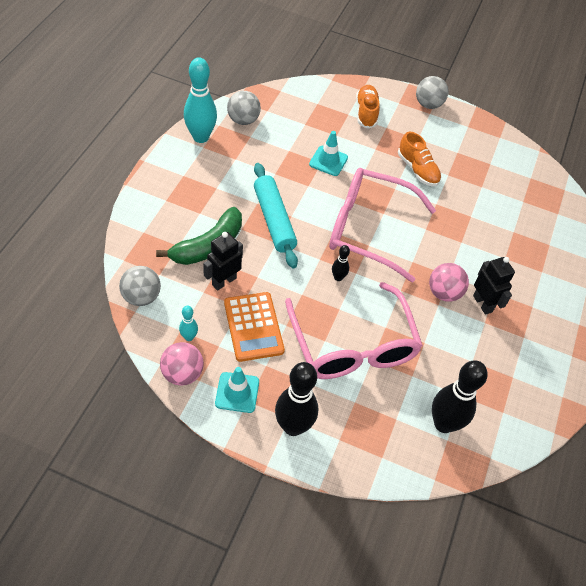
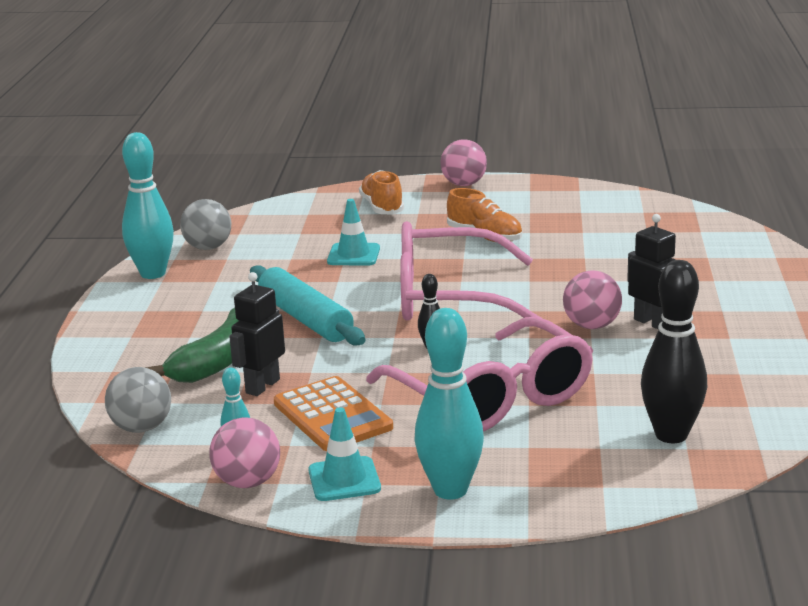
camera: 10 degrees left, 30 degrees down
(293, 426) = (450, 490): black bowling pin -> turquoise bowling pin
(428, 104) = (464, 184): grey ball -> pink ball

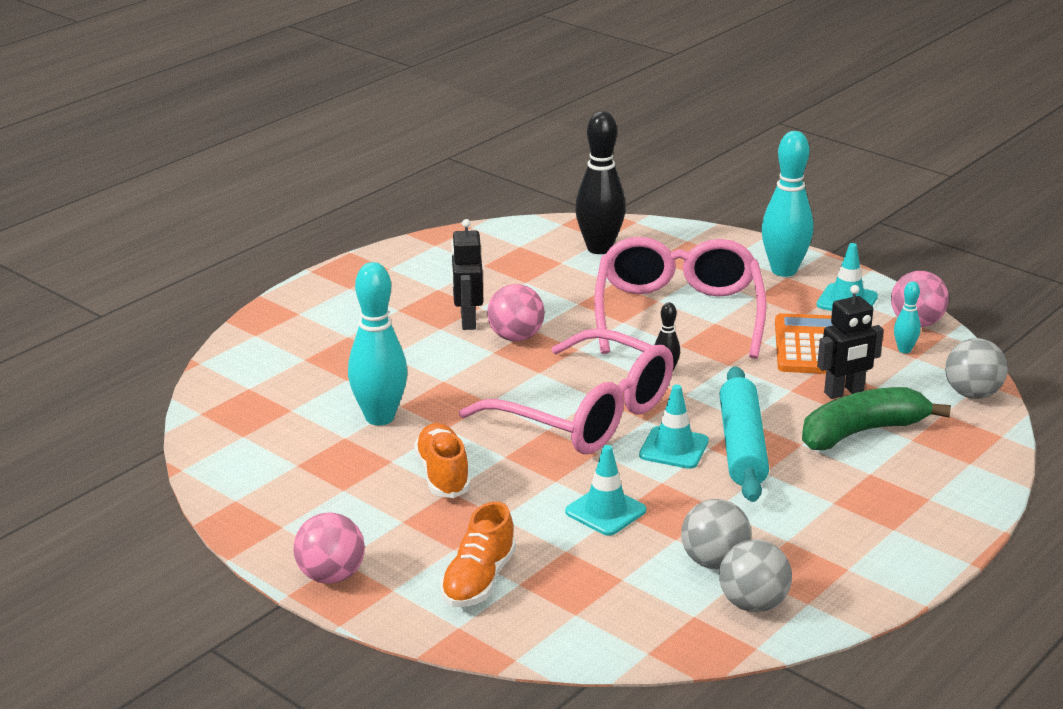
camera: 145 degrees left, 5 degrees up
(153, 273) = (850, 586): turquoise bowling pin -> turquoise bowling pin (380, 417)
(253, 256) = (714, 562): none -> grey ball
(354, 300) = (674, 448): none -> turquoise traffic cone

